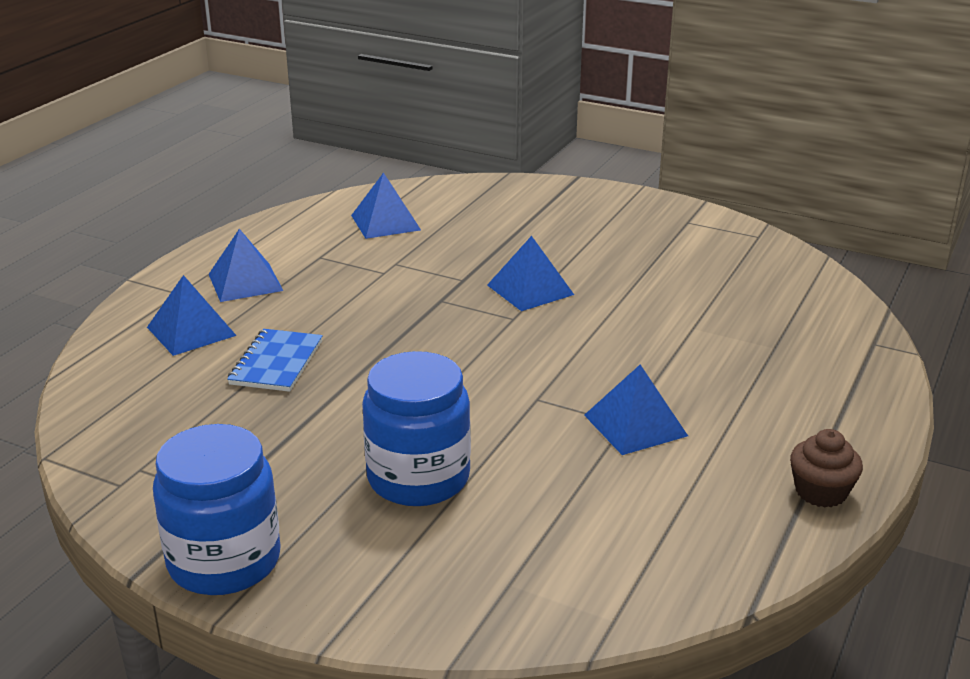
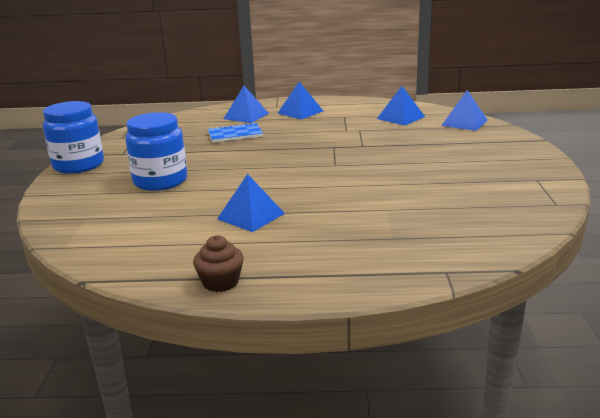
camera: 65 degrees right, 5 degrees down
(530, 289) = (373, 161): blue pyramid -> blue pyramid (464, 123)

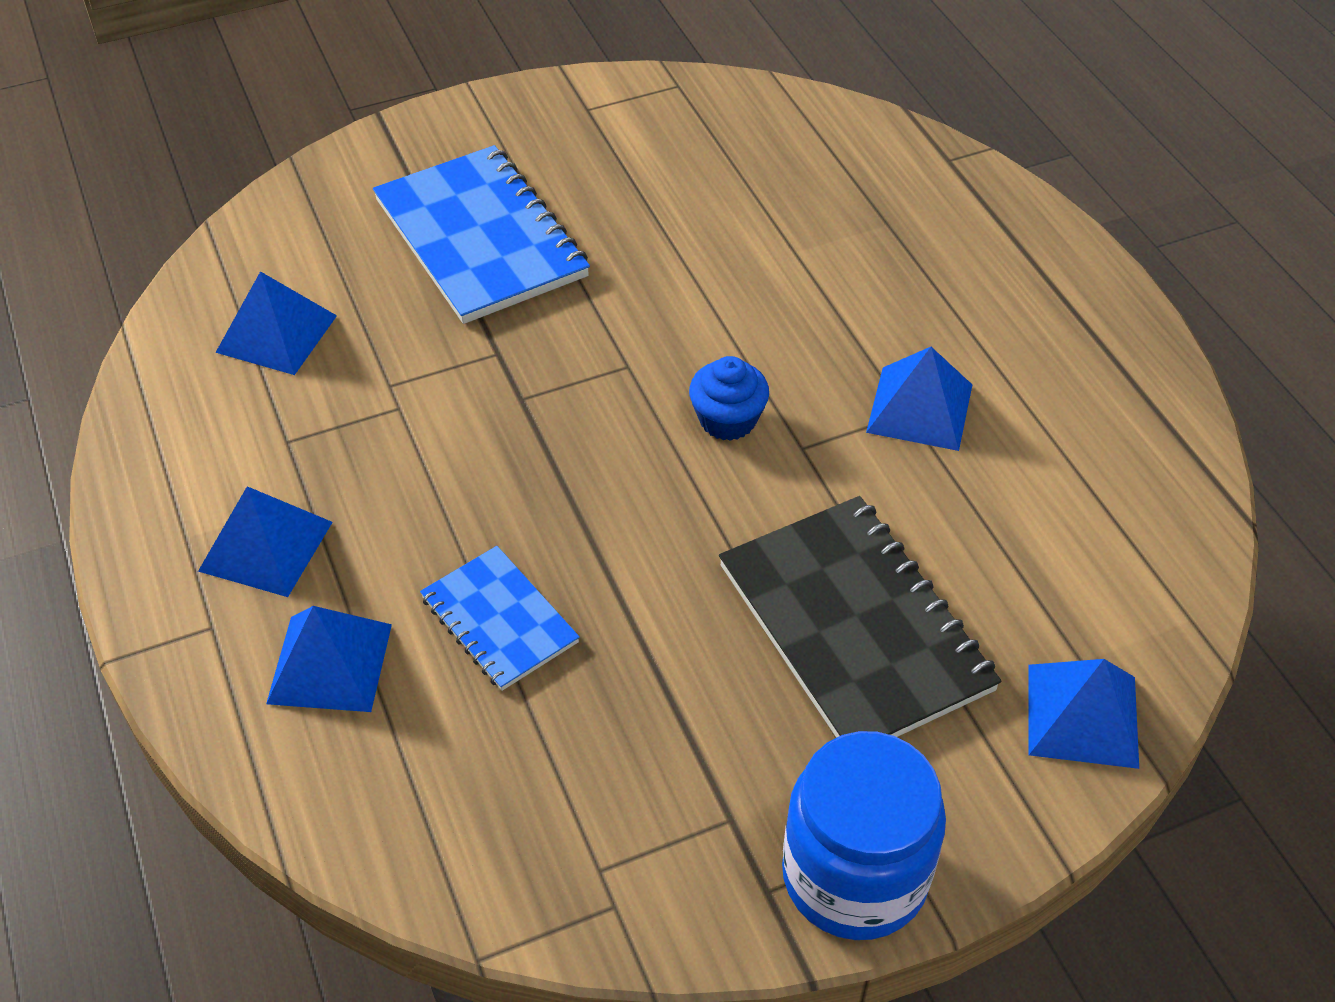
camera: 115 degrees left, 25 degrees up
(160, 181) = (854, 627): blue jar -> black notebook
(220, 282) = (1133, 361): brown cupcake -> none
(286, 177) = (727, 420): none -> blue cupcake
(438, 149) = (480, 238): none -> blue notebook
(464, 123) = (294, 226): blue pyramid -> blue pyramid (1082, 715)

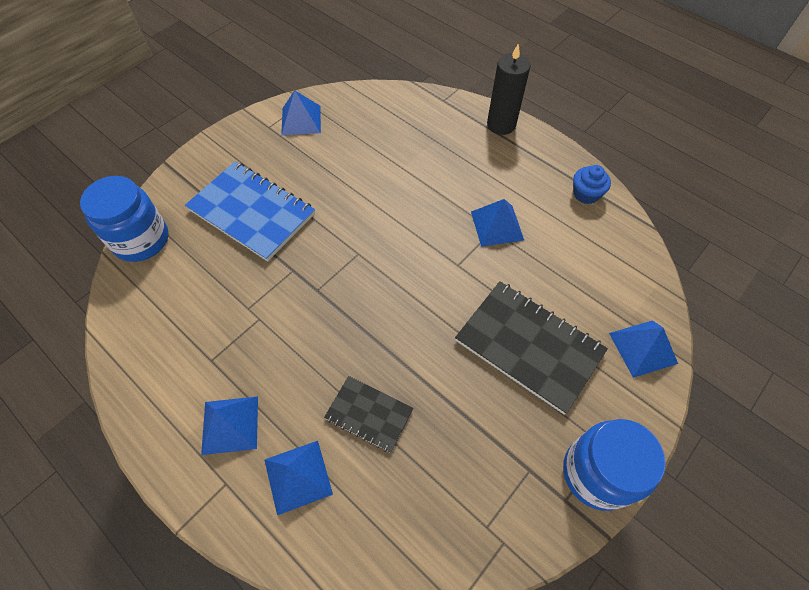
camera: 25 degrees left, 10 degrees up
(276, 222) = (141, 240): none -> blue jar
(276, 334) = (174, 302): blue pyramid -> blue pyramid (301, 120)
(499, 620) = (369, 414): blue notebook -> black notebook
(727, 420) = (418, 264): blue cupcake -> blue cupcake (586, 194)
(1040, 237) = (501, 124): none -> black candle

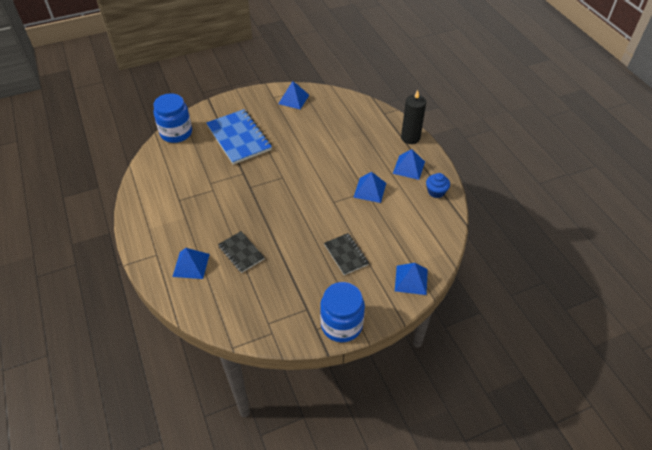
camera: 25 degrees right, 10 degrees down
(230, 425) = (172, 231): blue pyramid -> blue pyramid (409, 167)
(529, 347) = (346, 255): black notebook -> black notebook, size x0.56

